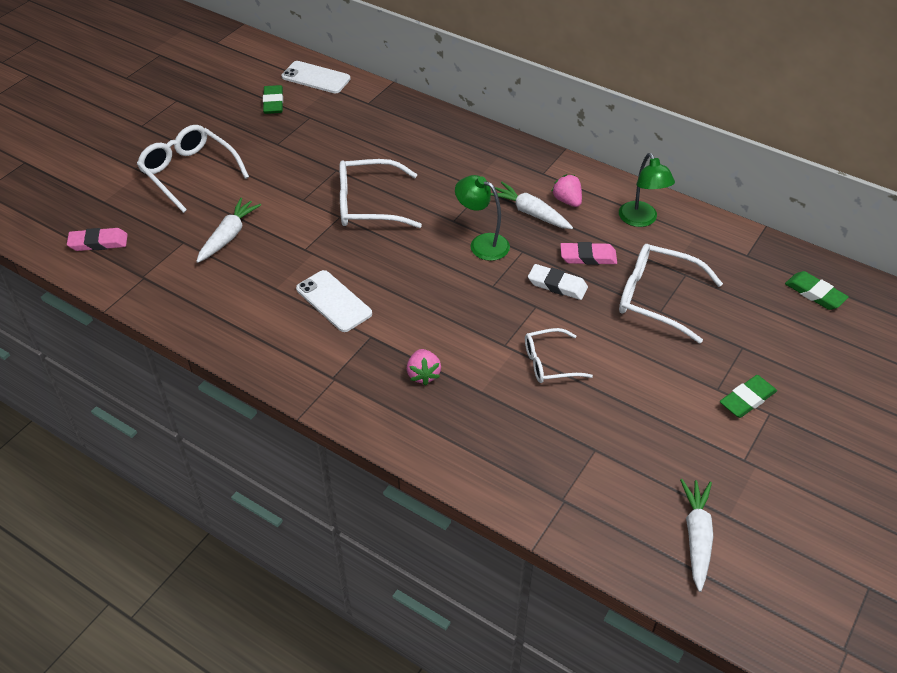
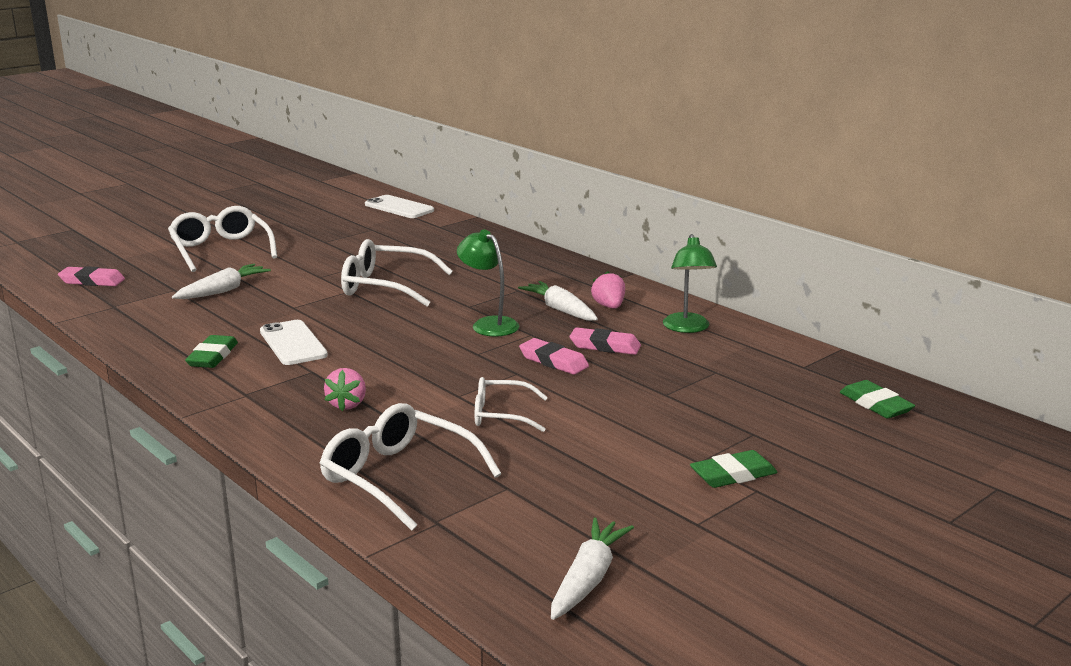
camera: 15 degrees right, 25 degrees down
(273, 103) = (343, 218): green eraser -> green eraser (212, 356)
(557, 285) = (553, 361): white eraser -> pink eraser
(658, 298) = (669, 384): white glasses -> white glasses (399, 478)

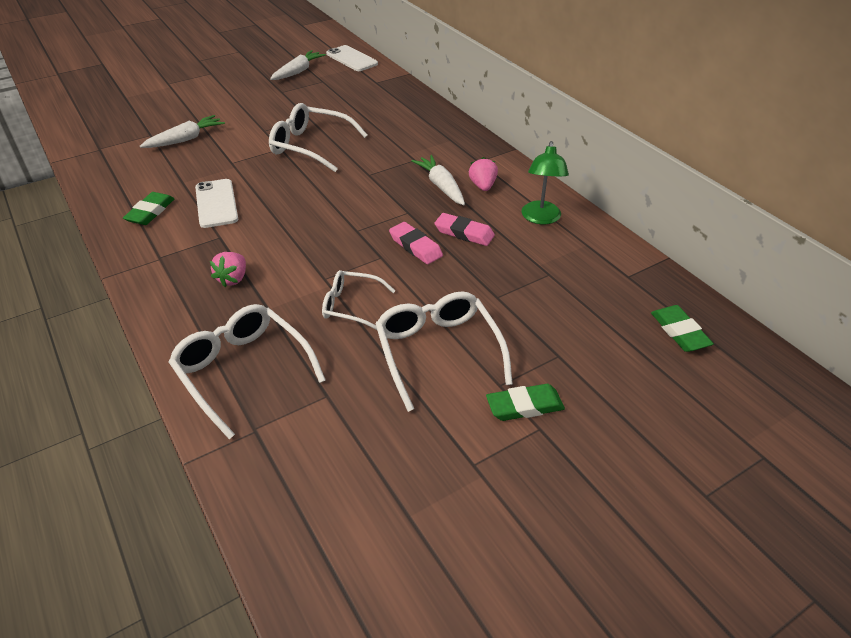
camera: 10 degrees right, 20 degrees up
(92, 281) = (94, 120): pink eraser -> none
(221, 250) = (200, 95): white glasses -> white glasses (438, 352)
(489, 324) = (377, 197): green lamp -> none
(588, 579) = (356, 522): white carrot -> white carrot (298, 72)

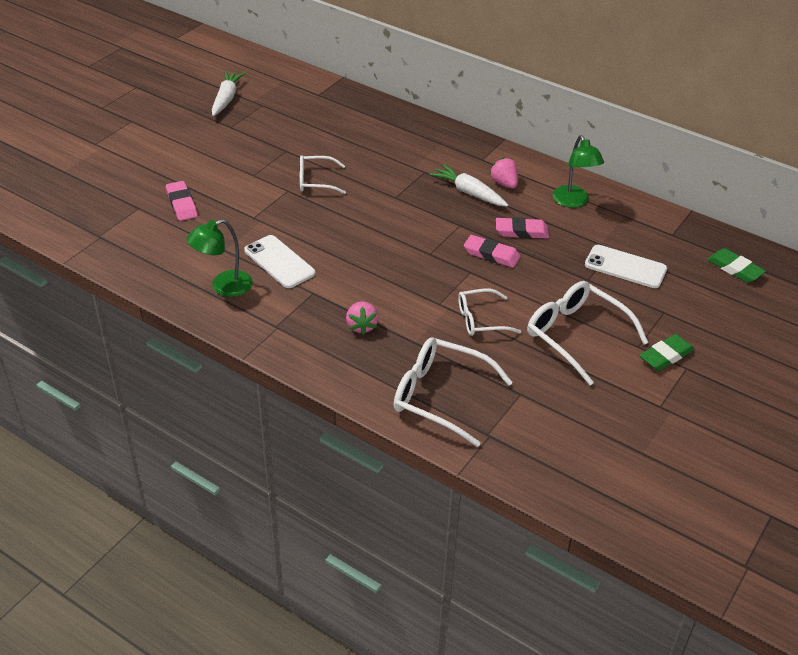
camera: 25 degrees left, 0 degrees up
(150, 212) = (223, 287): green eraser -> green lamp
(185, 139) = (182, 204): white carrot -> pink eraser
(311, 146) = (316, 181): white glasses -> white glasses, size x0.61
(351, 59) = (269, 71): white phone -> white phone (625, 267)

